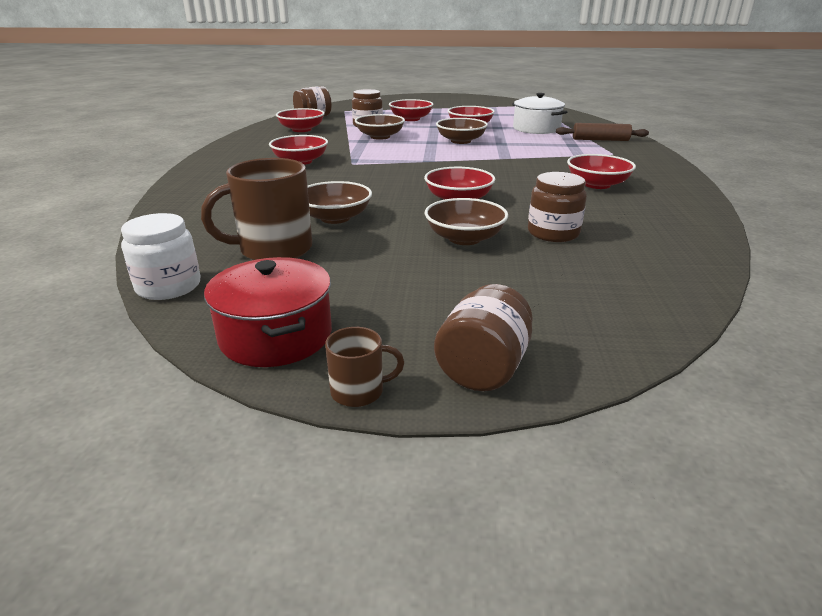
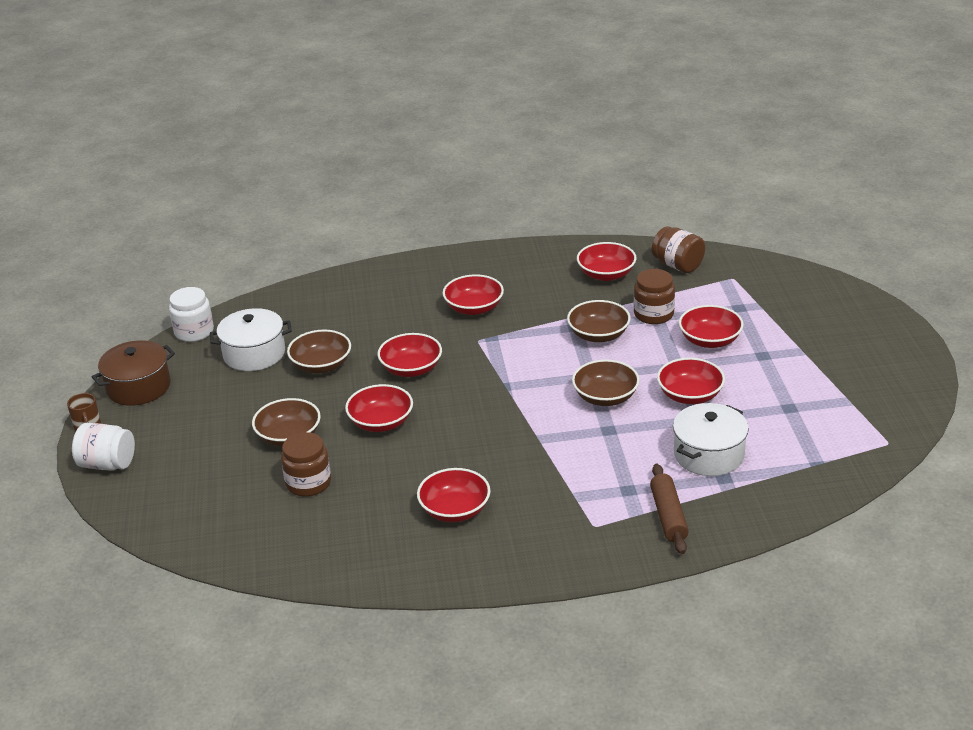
camera: 80 degrees right, 5 degrees up
(274, 249) = (254, 354): brown mug -> white pot
(276, 336) = (138, 387): red pot -> brown pot
(376, 185) = (411, 369): none -> red bowl
(483, 368) = (107, 464): brown jar -> white jar

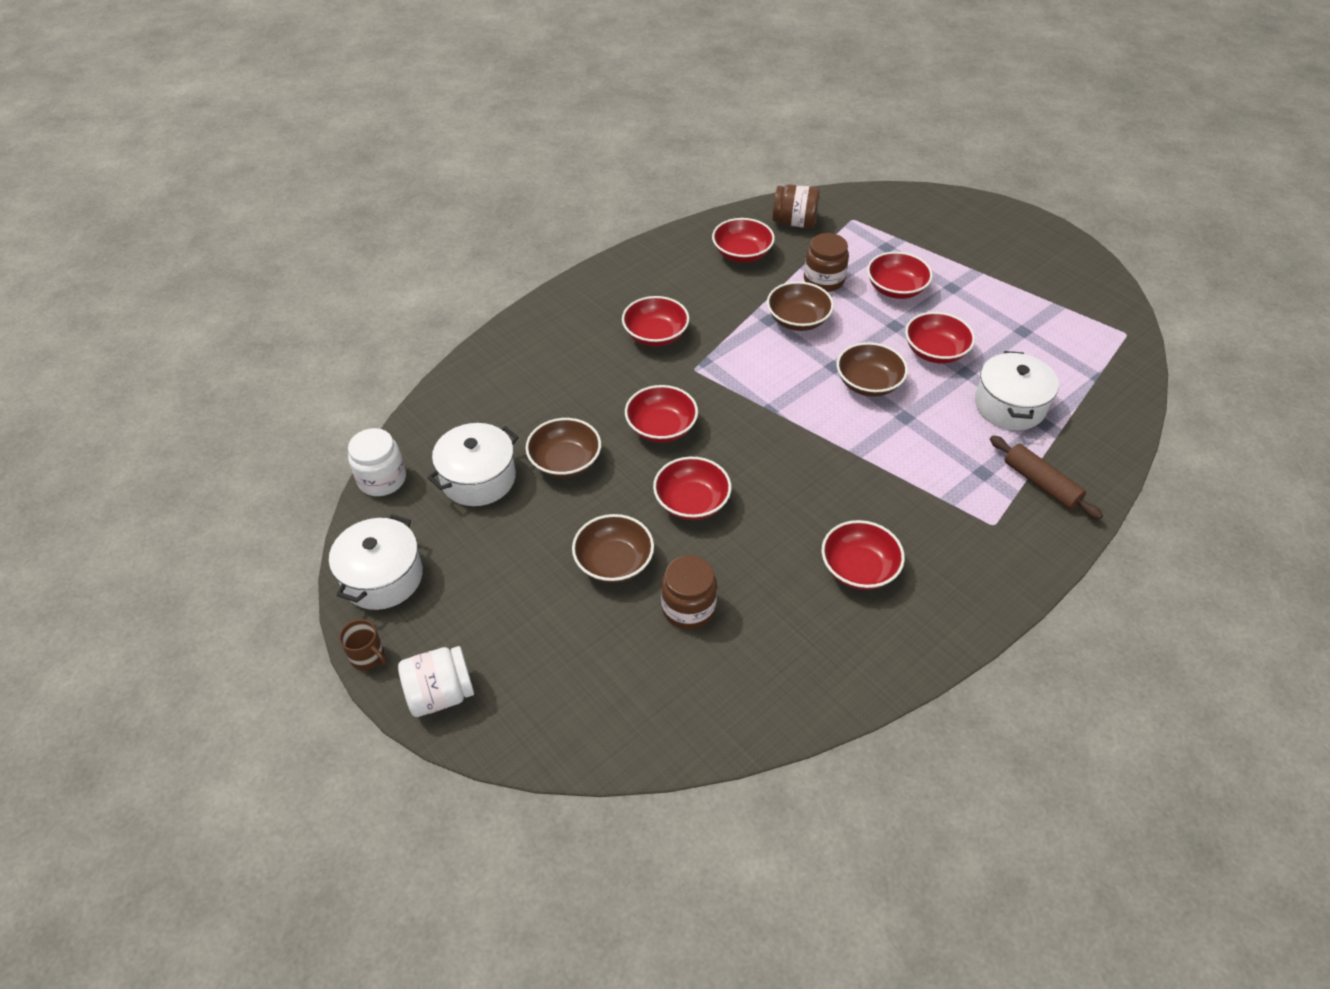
camera: 35 degrees left, 15 degrees up
(138, 387) = (382, 577): brown pot -> white pot

